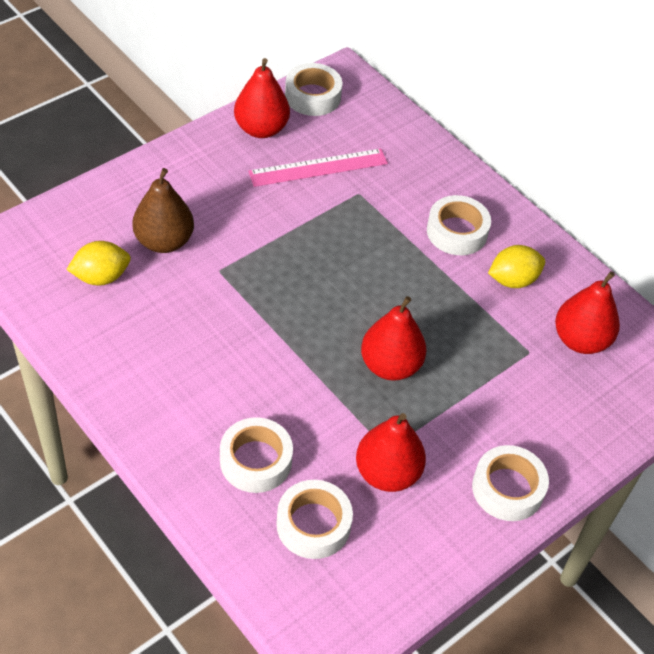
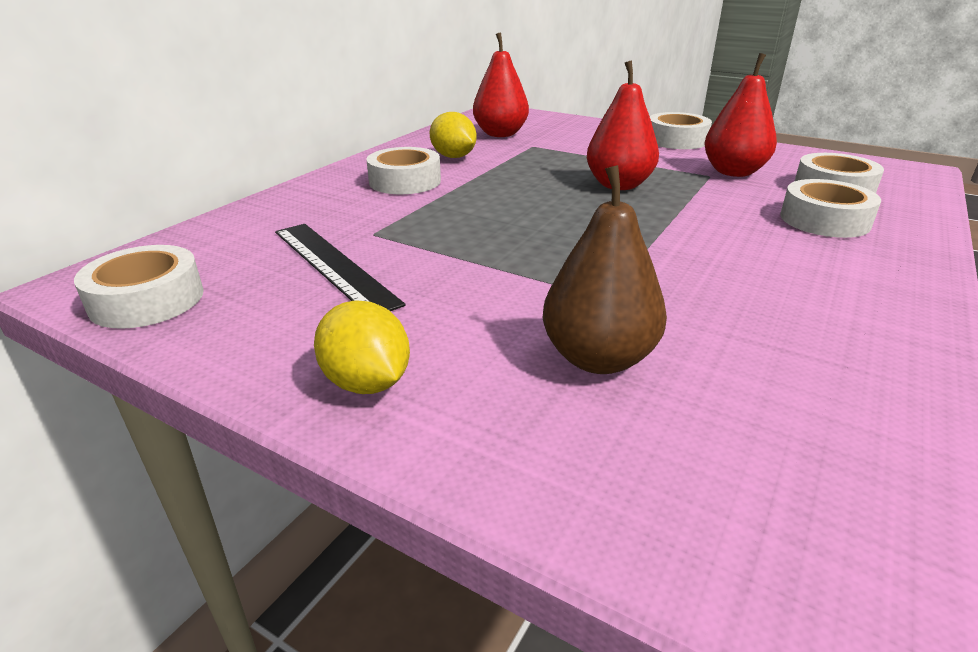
camera: 105 degrees left, 20 degrees down
(101, 277) = (751, 403): yellow lemon -> yellow lemon (367, 383)
(261, 129) = (250, 329): red pear -> none
(318, 167) = (333, 265): pink ruler -> black ruler

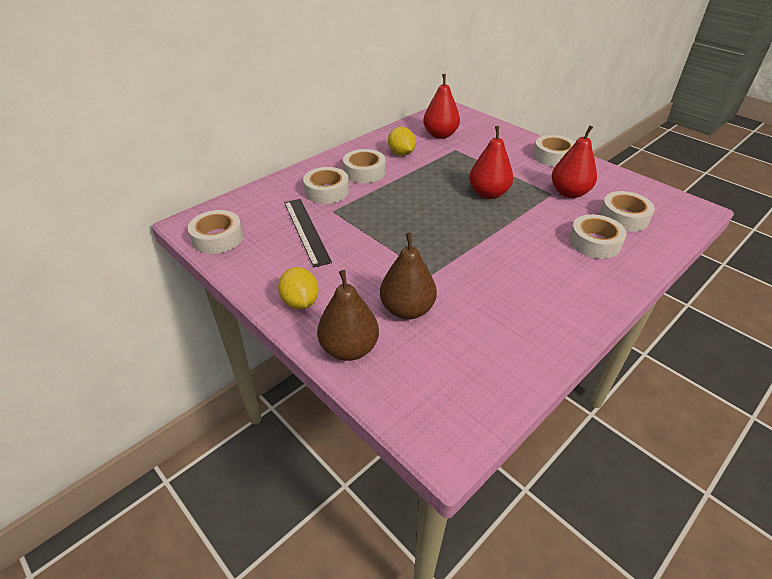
camera: 15 degrees right, 10 degrees up
(350, 210) = (326, 191): none -> white tape
(521, 455) = (349, 349): none -> brown pear

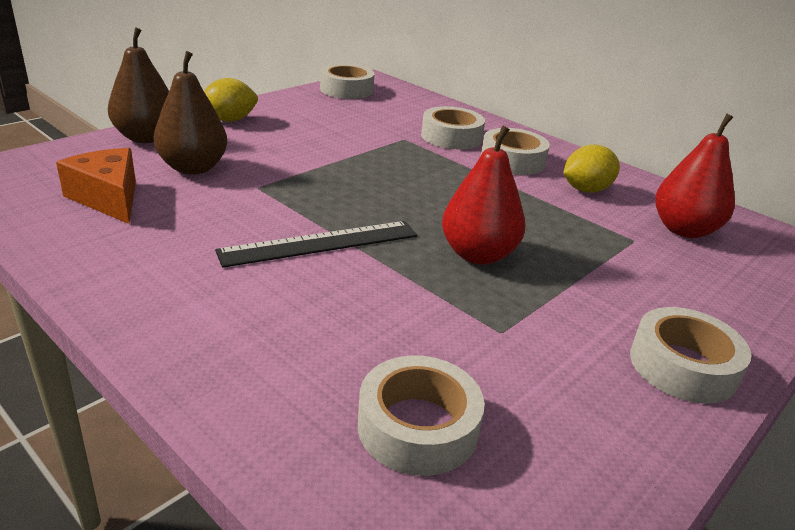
camera: 85 degrees right, 10 degrees down
(306, 231) = (359, 125): black ruler -> black ruler (320, 243)
(471, 346) = (108, 198): none -> orange cheese
(569, 193) = (510, 357): red pear -> none
(594, 242) = (316, 353): white tape -> none

